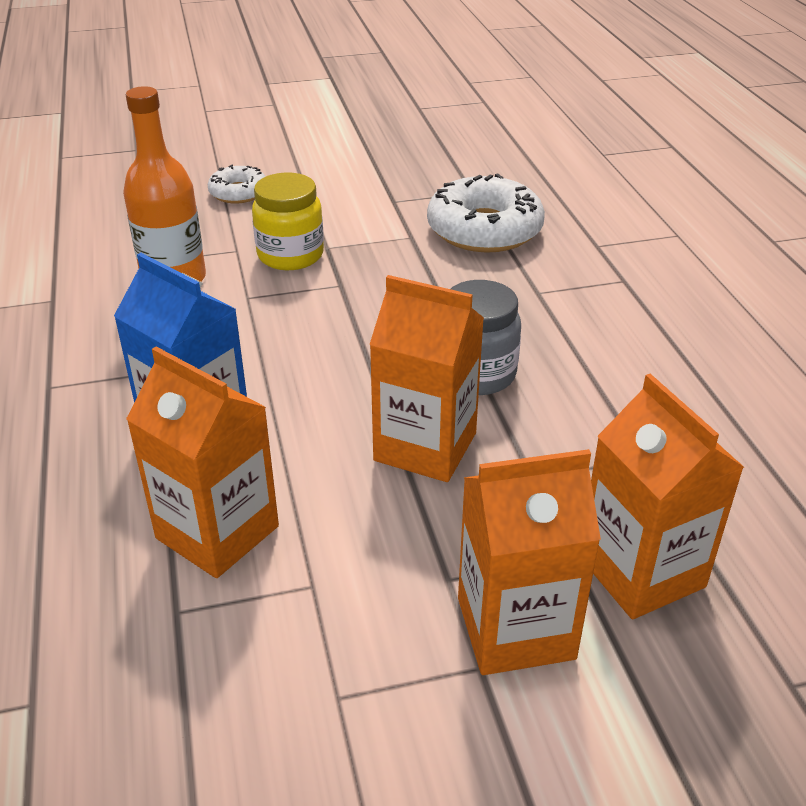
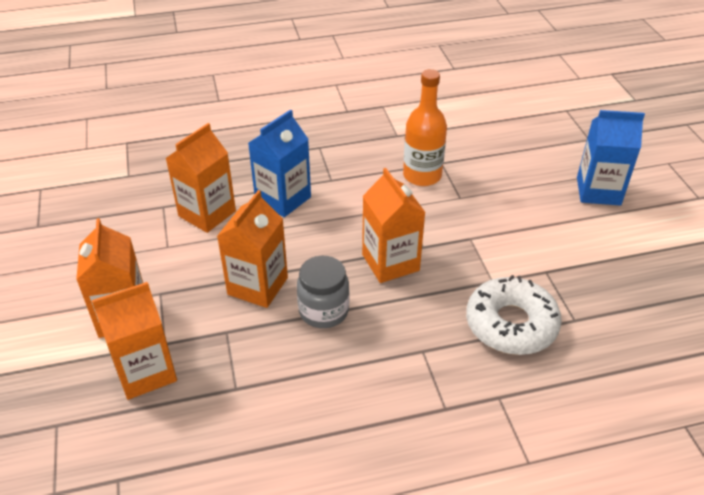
camera: 90 degrees right, 5 degrees up
(238, 192) = (538, 191): white donut -> none
(248, 155) = (598, 191): none -> blue carton
(290, 255) = (456, 222): yellow jar -> none
(373, 313) = (390, 262): none -> orange carton

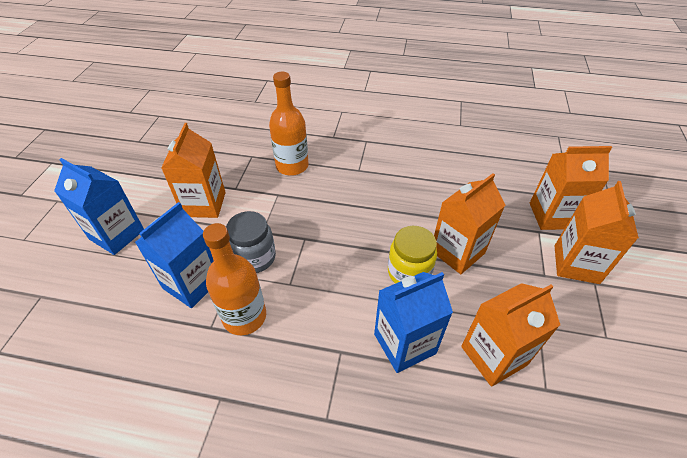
camera: 155 degrees left, 5 degrees up
(301, 250) = (409, 272): none -> yellow jar
(323, 311) = (411, 214): grey jar -> grey jar (254, 257)
(390, 262) = (340, 234): orange carton -> orange carton (204, 204)
(487, 181) = (192, 283): none -> blue carton
(511, 324) = (292, 166): white donut -> orange bottle

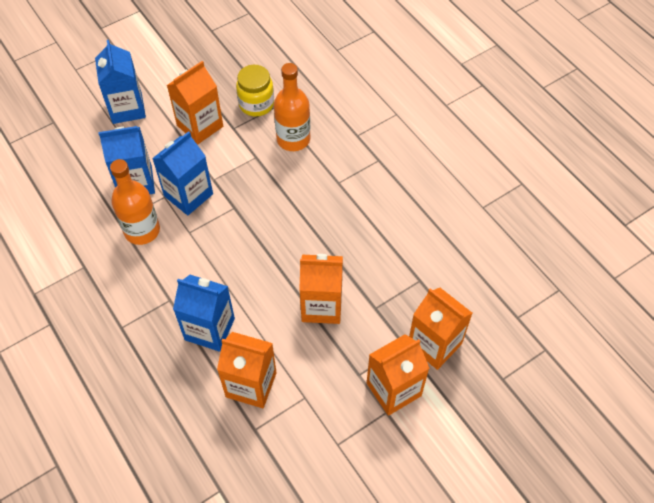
camera: 45 degrees right, 10 degrees up
(254, 257) = (188, 195): grey jar -> blue carton
(409, 272) = (270, 290): yellow jar -> yellow jar (256, 104)

